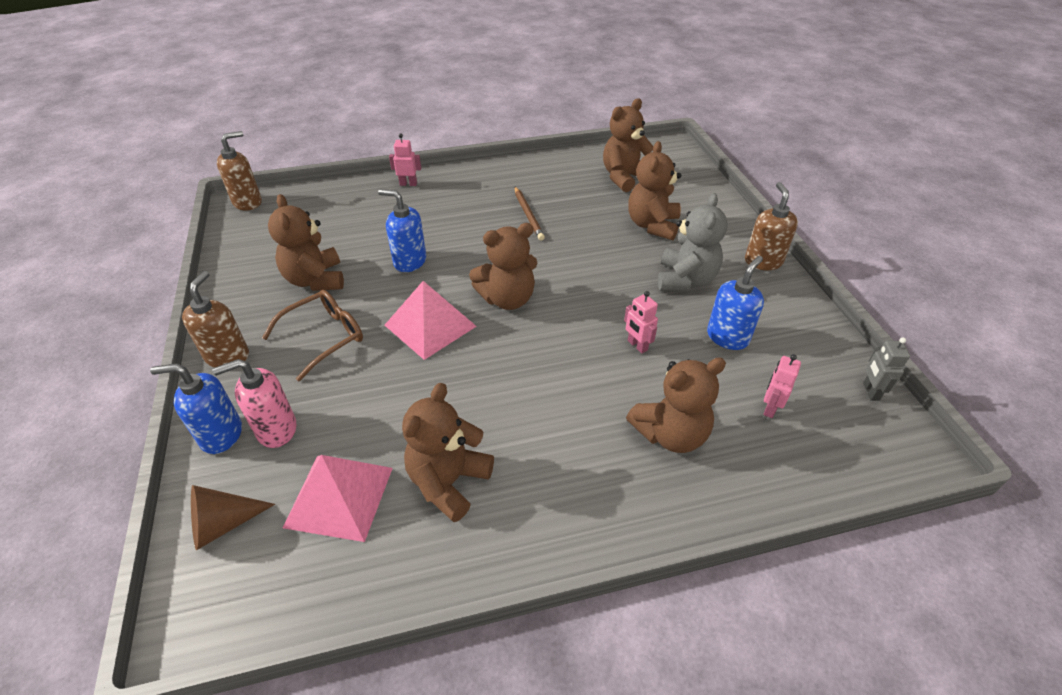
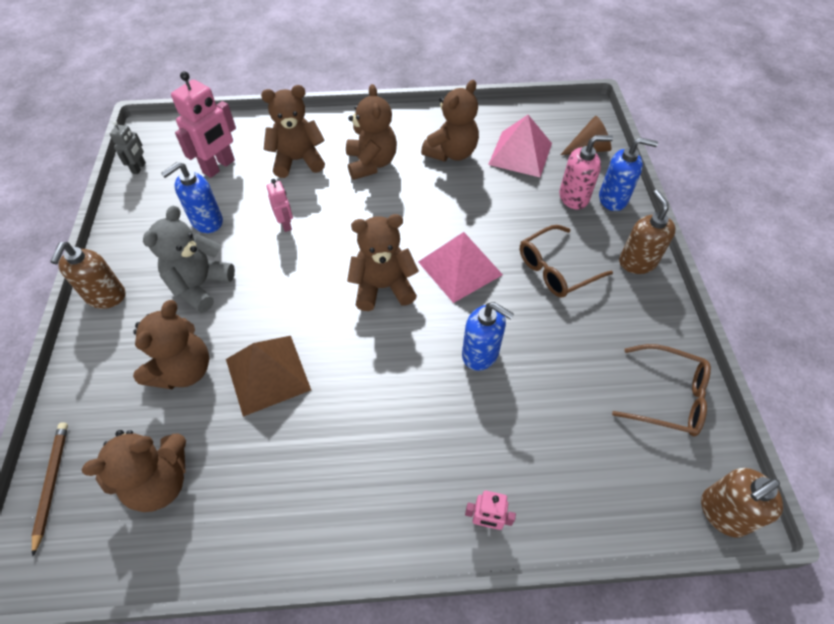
camera: 170 degrees left, 10 degrees up
(228, 356) = (637, 262): brown soap dispenser -> brown soap dispenser turned 150 degrees clockwise
(254, 253) = (667, 397): none -> brown glasses
(315, 280) = (582, 341): brown teddy bear -> brown teddy bear (371, 163)
(528, 215) = (327, 415): brown pencil -> brown pencil (52, 484)
(585, 230) = (267, 374): none -> brown pyramid
(770, 408) = (219, 167): pink robot -> pink robot, size x1.87

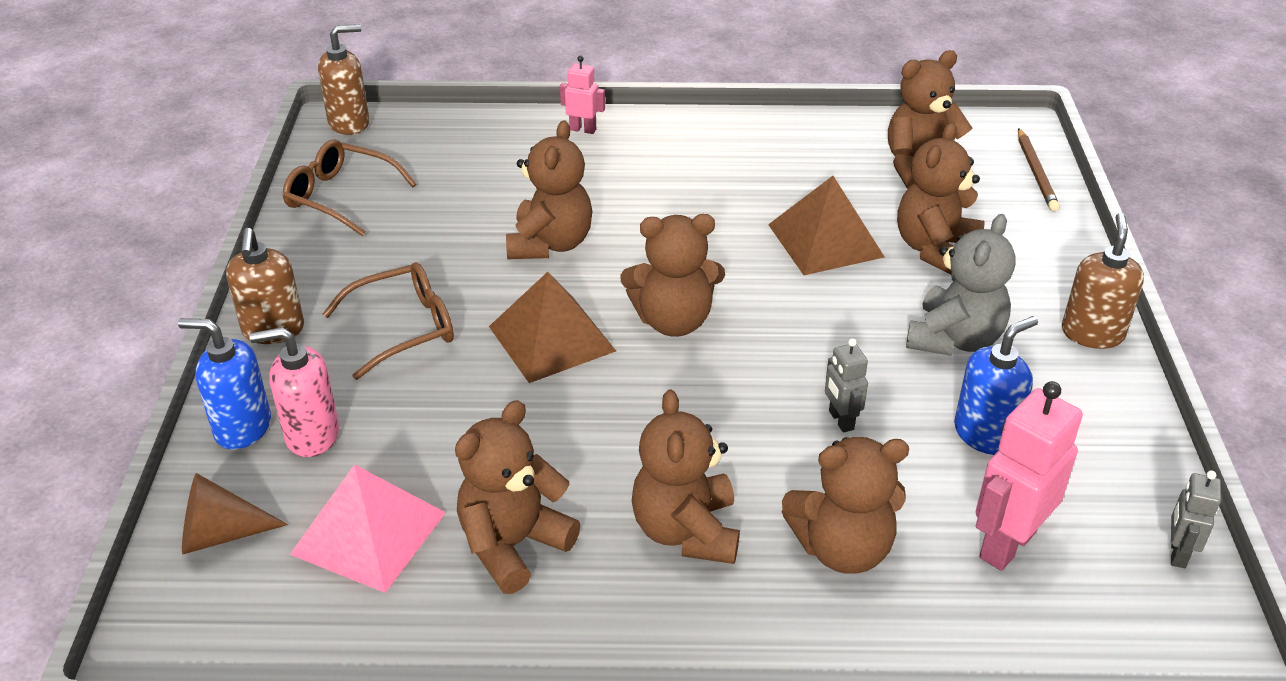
camera: 175 degrees left, 15 degrees down
(286, 224) = (840, 420): pink robot -> grey robot
(460, 268) = (551, 338): pink pyramid -> brown pyramid
(480, 354) = (550, 244): blue soap dispenser -> brown teddy bear

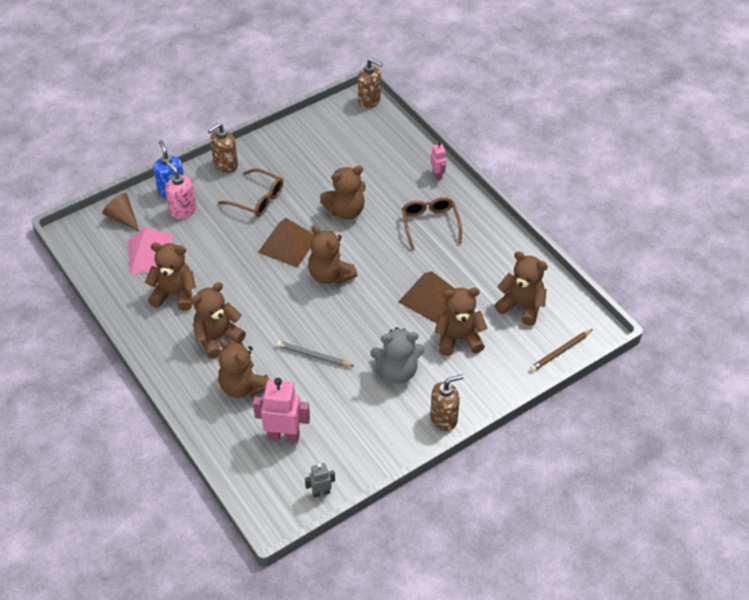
camera: 55 degrees right, 10 degrees up
(341, 197) = (318, 131): brown glasses -> brown glasses (430, 224)
(840, 420) = (313, 355): grey robot -> grey pencil
(985, 434) = (343, 405): blue soap dispenser -> none

